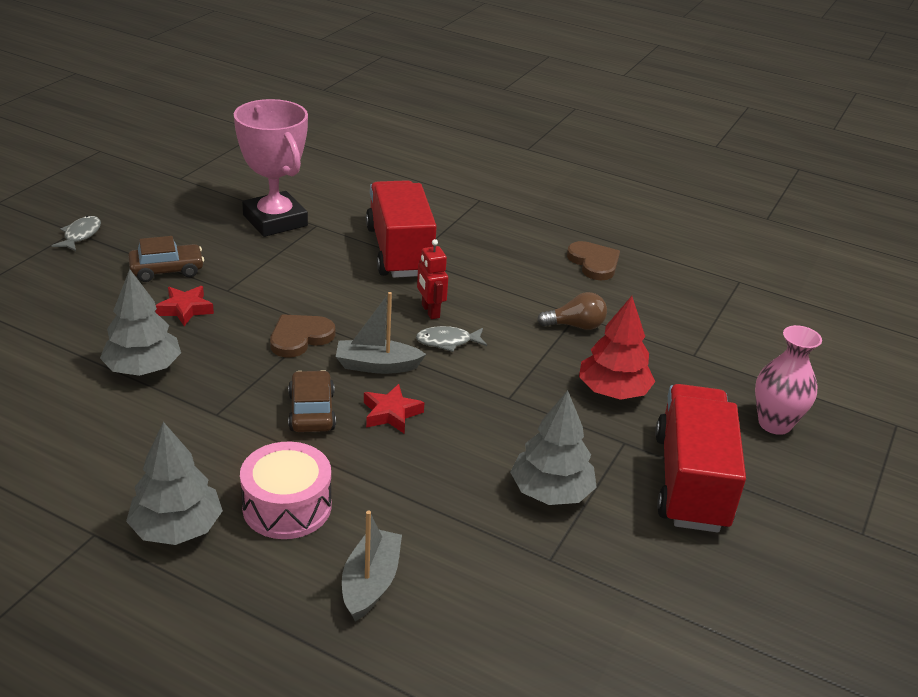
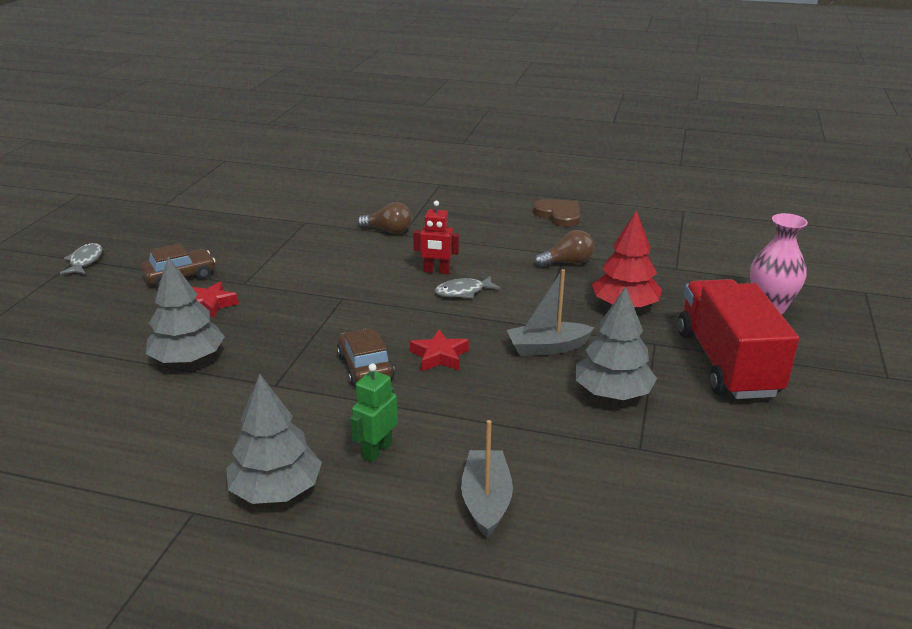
camera: 10 degrees left, 5 degrees down
(275, 220) = (266, 224): pink trophy -> none
(287, 506) = (377, 450): pink drum -> green robot
(300, 337) = (328, 310): brown heart -> none
(377, 365) = (409, 320): grey boat -> grey boat (547, 348)
(399, 251) = (388, 231): red truck -> brown light bulb
(430, 311) = (436, 271): red robot -> red robot turned 45 degrees counterclockwise

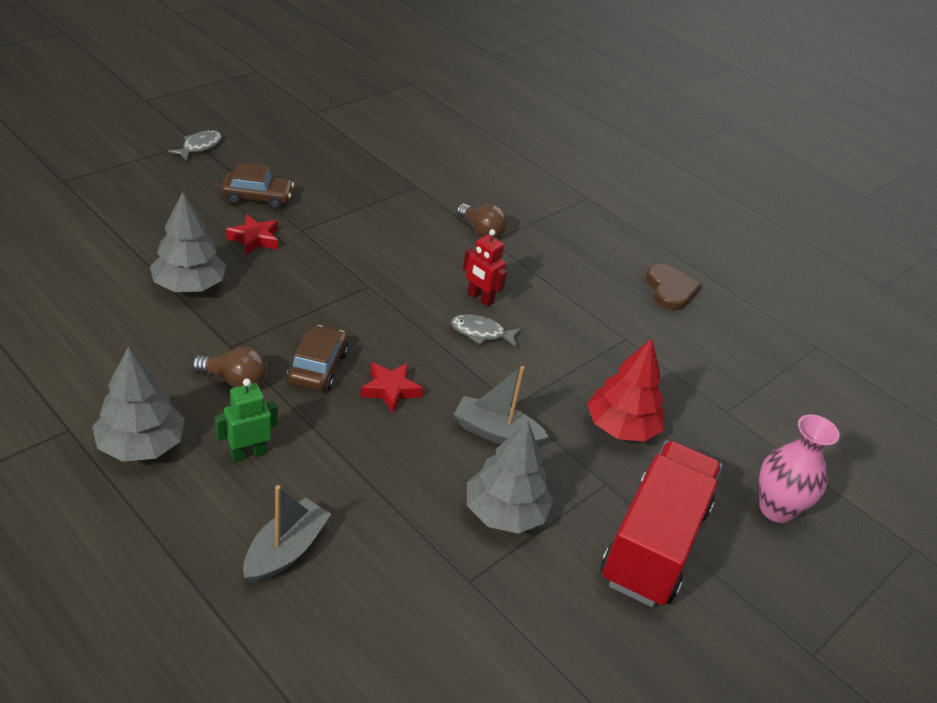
camera: 25 degrees right, 10 degrees up
(567, 262) = (617, 350): brown light bulb -> brown light bulb (234, 381)

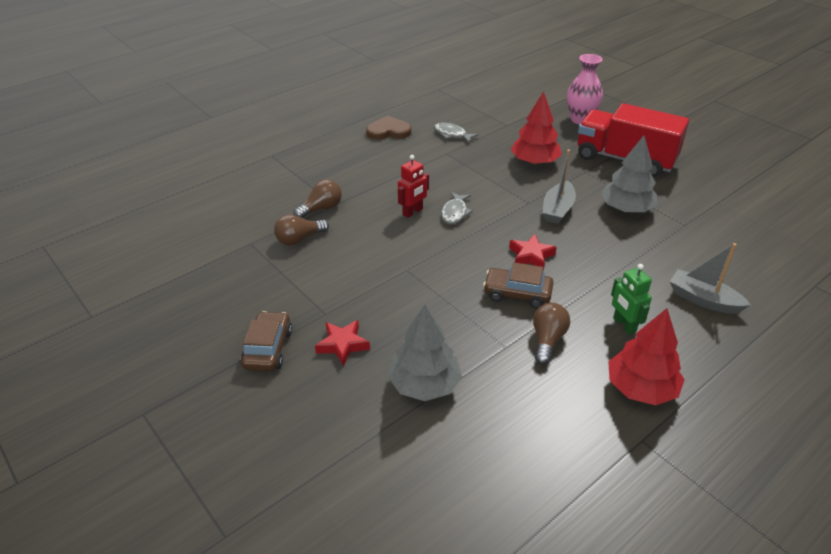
camera: 80 degrees left, 0 degrees up
(141, 445) = (641, 388): grey tree -> red tree
(199, 146) = (155, 408): grey fish -> grey fish (452, 134)
(423, 216) = (299, 239): none -> brown light bulb

